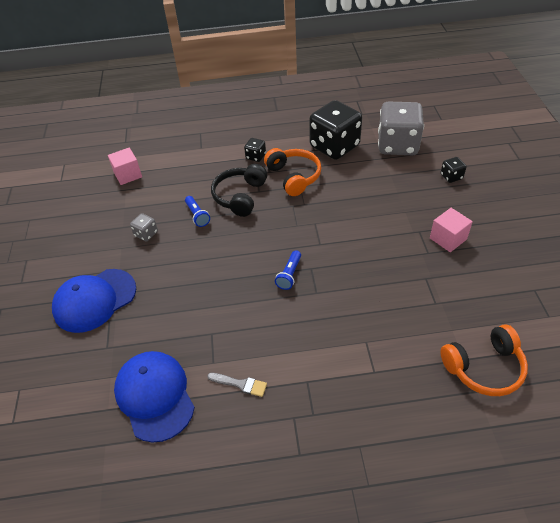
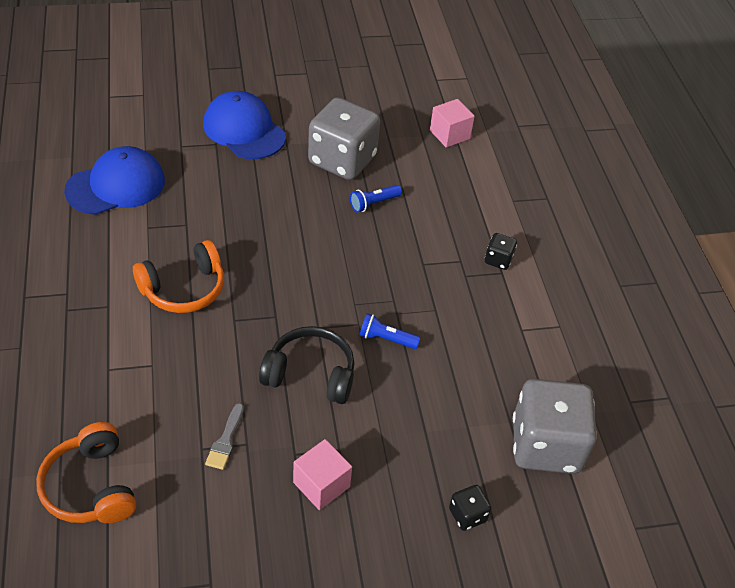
camera: 80 degrees right, 0 degrees up
(146, 234) = (342, 160): grey dice -> grey dice, size x2.35
(240, 196) = (411, 244): black headphones -> black headphones (310, 374)
(240, 384) = (116, 249): grey brush -> grey brush (225, 440)
(289, 275) = (265, 294): blue flashlight -> blue flashlight (386, 339)
(294, 176) = (455, 303): orange headphones -> orange headphones (184, 289)
(334, 146) = (532, 356): black dice -> none

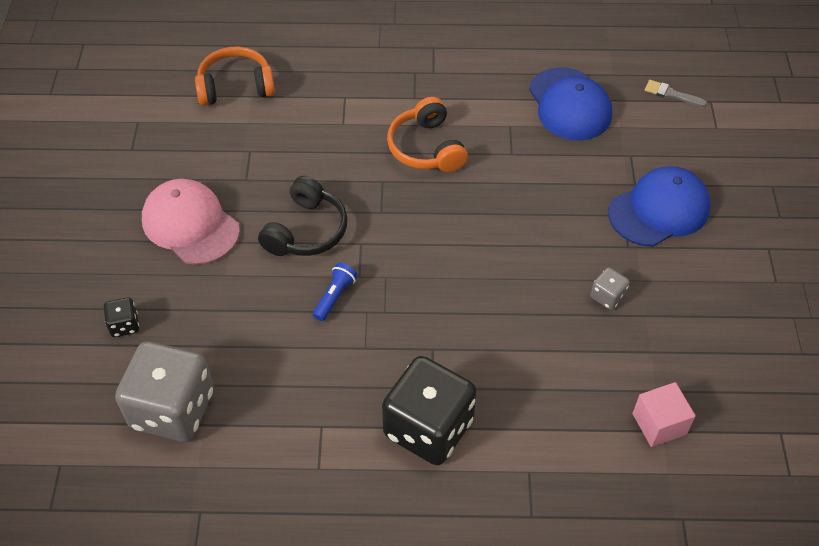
camera: 105 degrees right, 5 degrees up
(225, 440) = (253, 166): grey brush -> grey brush (671, 94)
(321, 484) = (190, 224): pink cube -> pink cap
(342, 160) = (607, 296): grey dice -> grey dice, size x0.43
(373, 203) = (532, 316): blue flashlight -> none
(498, 260) = (428, 428): black dice -> black dice, size x2.35

